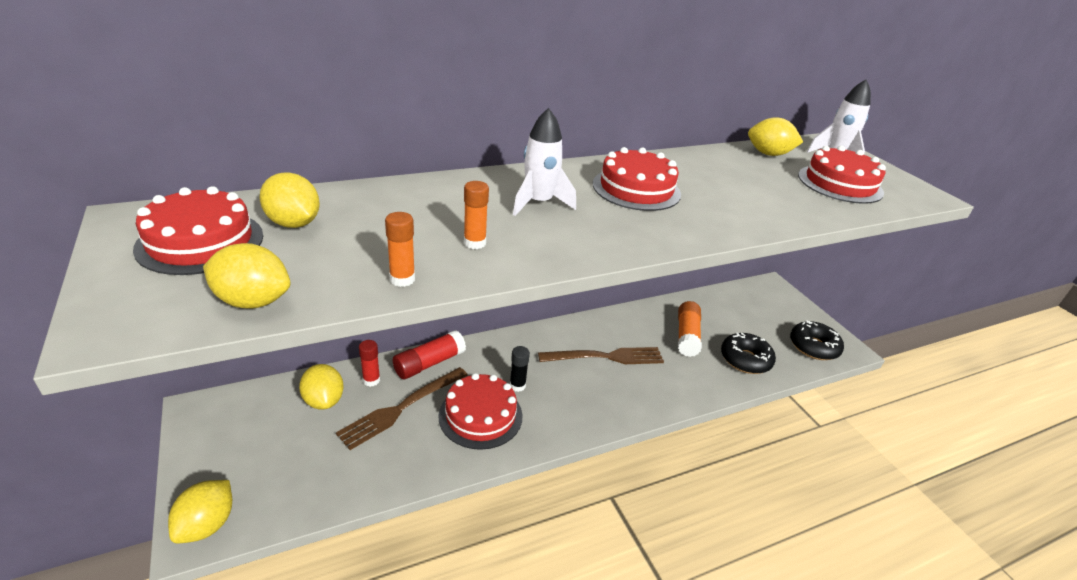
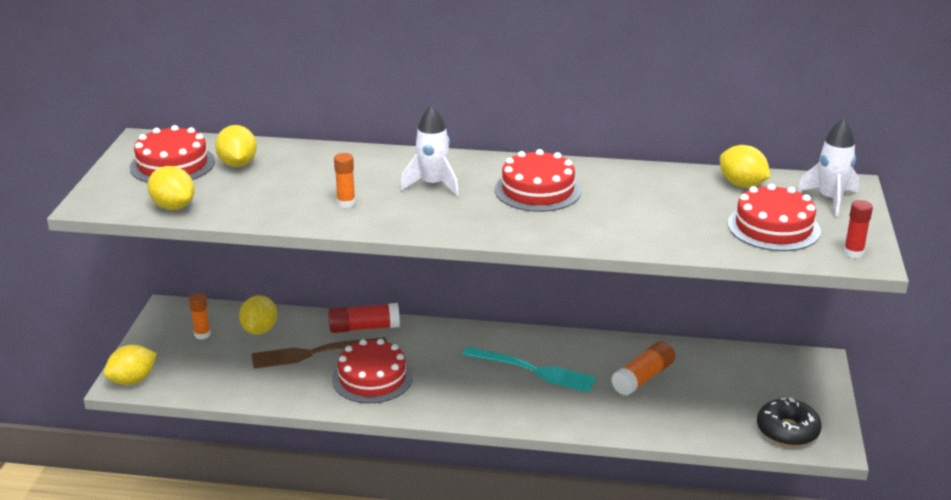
camera: 35 degrees right, 5 degrees down
(371, 380) = (306, 326): red glue stick -> red glue stick (853, 253)
(402, 279) = (271, 215): orange glue stick -> orange glue stick (202, 335)
(517, 385) = (425, 367): black glue stick -> none
(607, 357) = (534, 370): brown fork -> turquoise fork
(745, 359) = (685, 416): black donut -> none

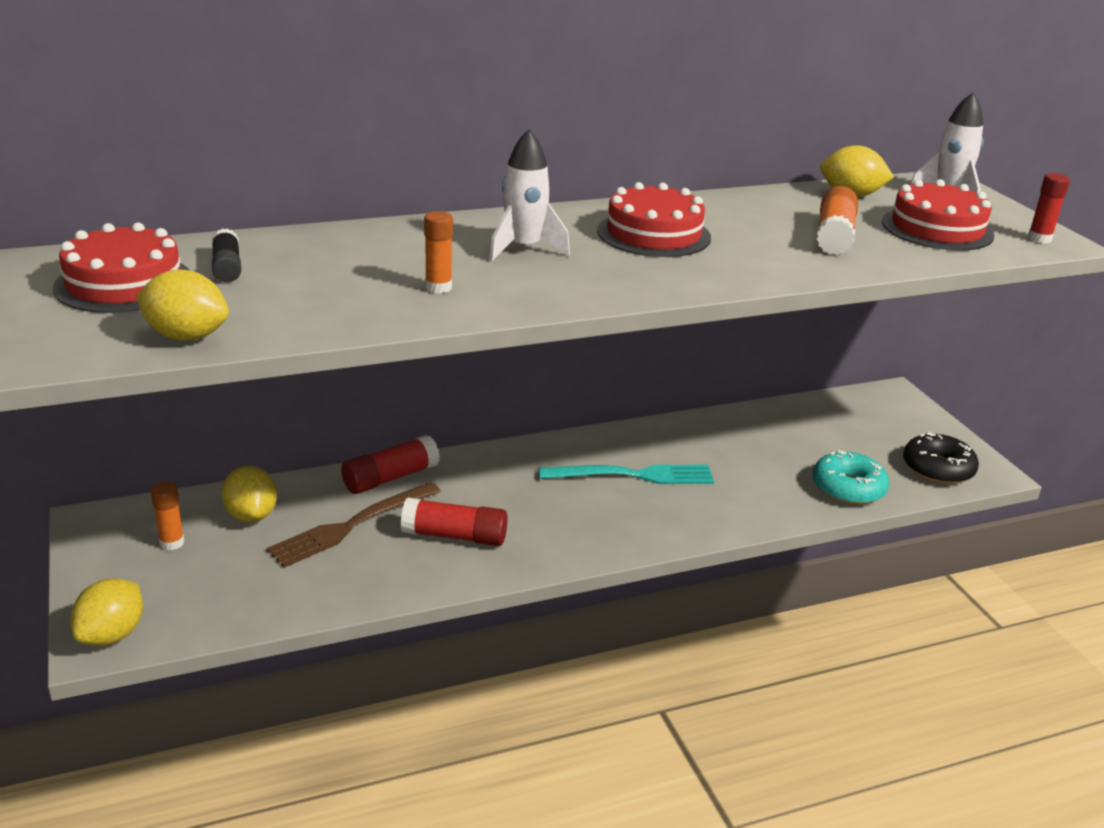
camera: 30 degrees left, 0 degrees up
(237, 164) = (227, 267): yellow lemon -> black glue stick
(372, 378) = (454, 536): red cake -> red glue stick
(643, 378) = (753, 453): orange glue stick -> orange glue stick (834, 236)
(692, 424) = (848, 488): none -> turquoise donut

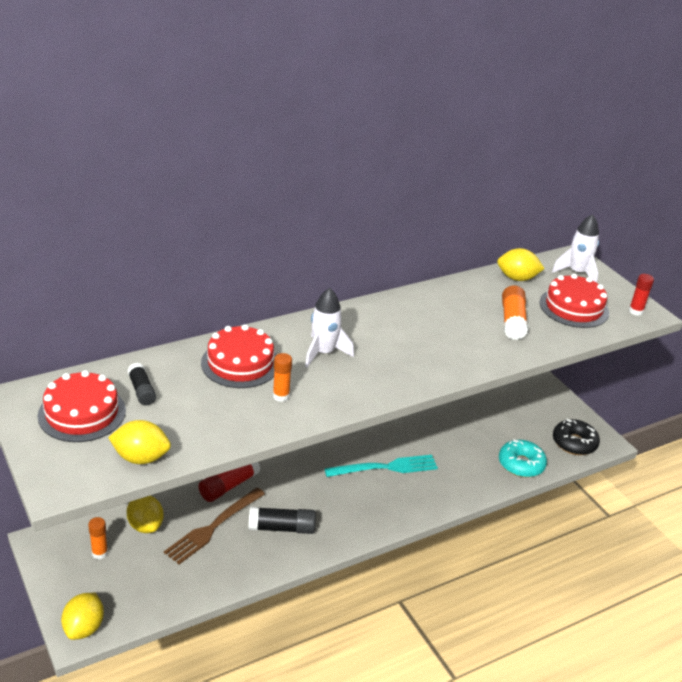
camera: 10 degrees left, 5 degrees up
(454, 536) = (282, 528): red glue stick -> black glue stick
(653, 234) = (401, 330): red cake -> red cake (240, 363)

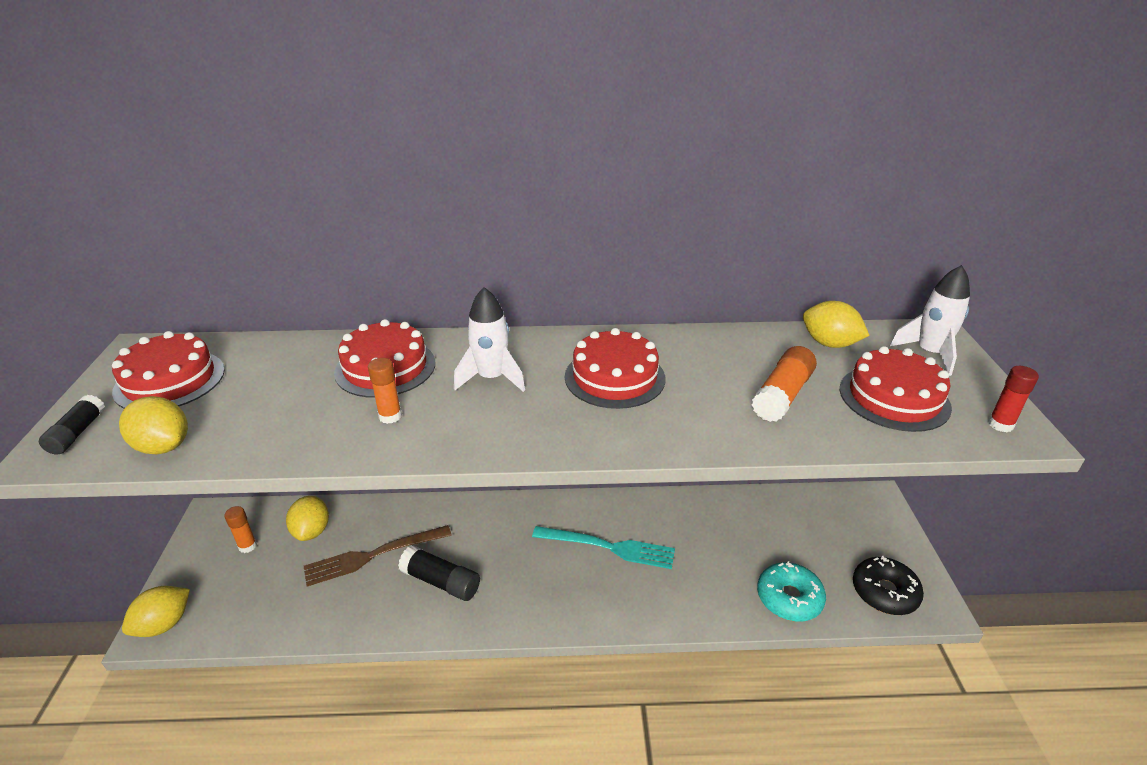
camera: 30 degrees right, 0 degrees up
(142, 390) = (253, 372): black glue stick -> black glue stick (77, 433)
(229, 486) = (424, 514): red glue stick -> none
(404, 333) = (614, 377): none -> red cake

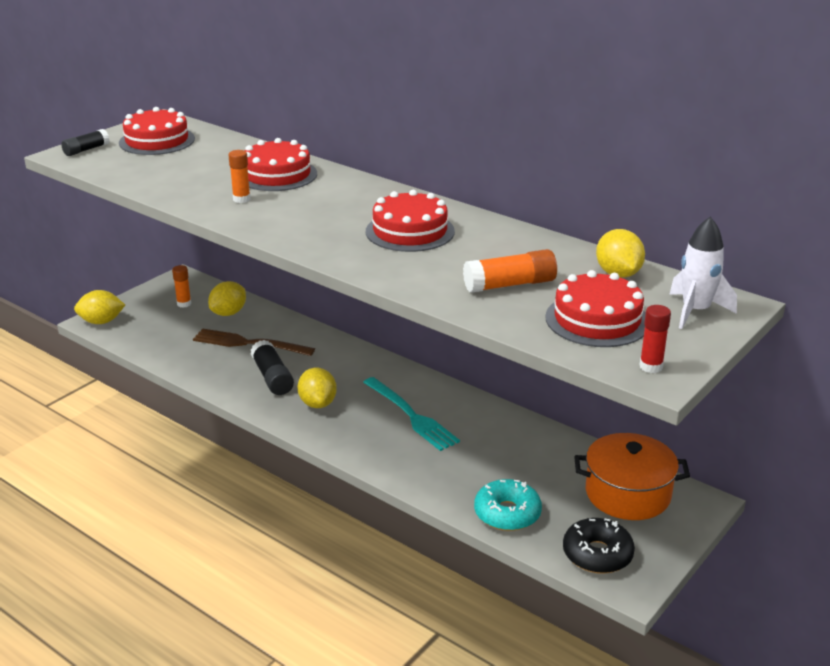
camera: 40 degrees right, 5 degrees down
(163, 446) = (115, 170): yellow lemon -> yellow lemon (318, 403)
(491, 378) = (330, 203): white rocket -> none
(833, 522) = (627, 494): none -> orange pot

